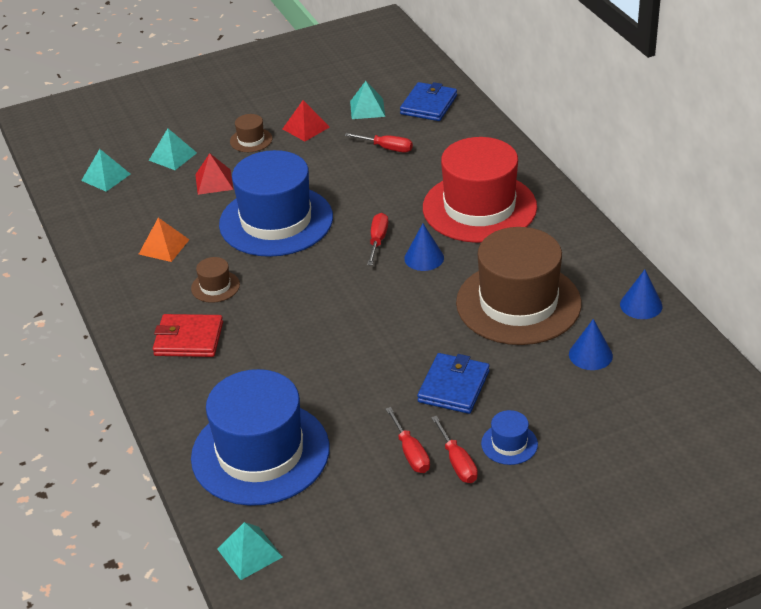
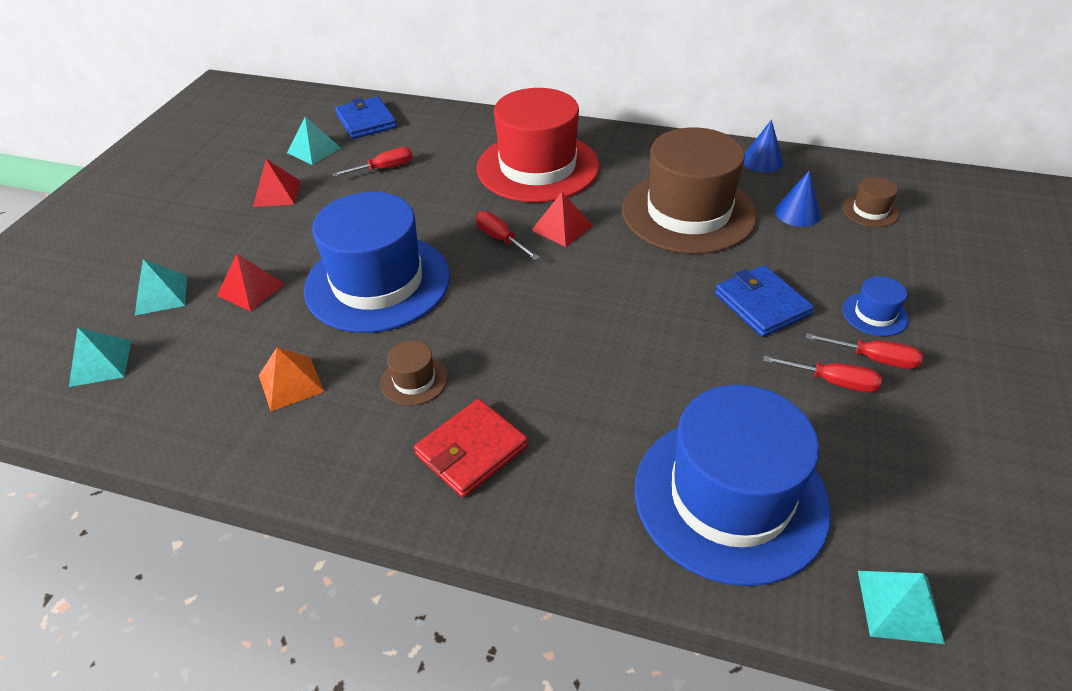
camera: 50 degrees left, 5 degrees up
(251, 140) = (233, 232): brown hat -> brown hat (870, 211)
(424, 258) = (562, 227): blue cone -> red pyramid

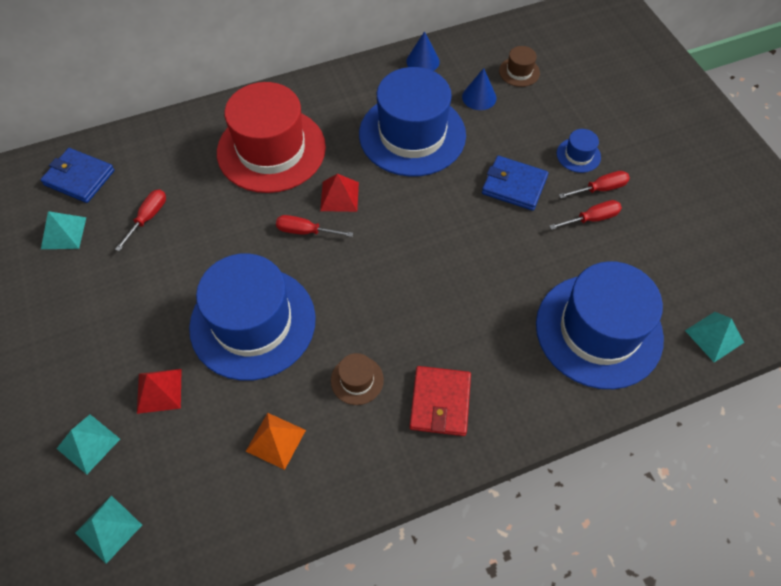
camera: 40 degrees left, 15 degrees up
(277, 193) = (79, 294): red pyramid -> none
(688, 212) = (412, 134): brown hat -> blue hat

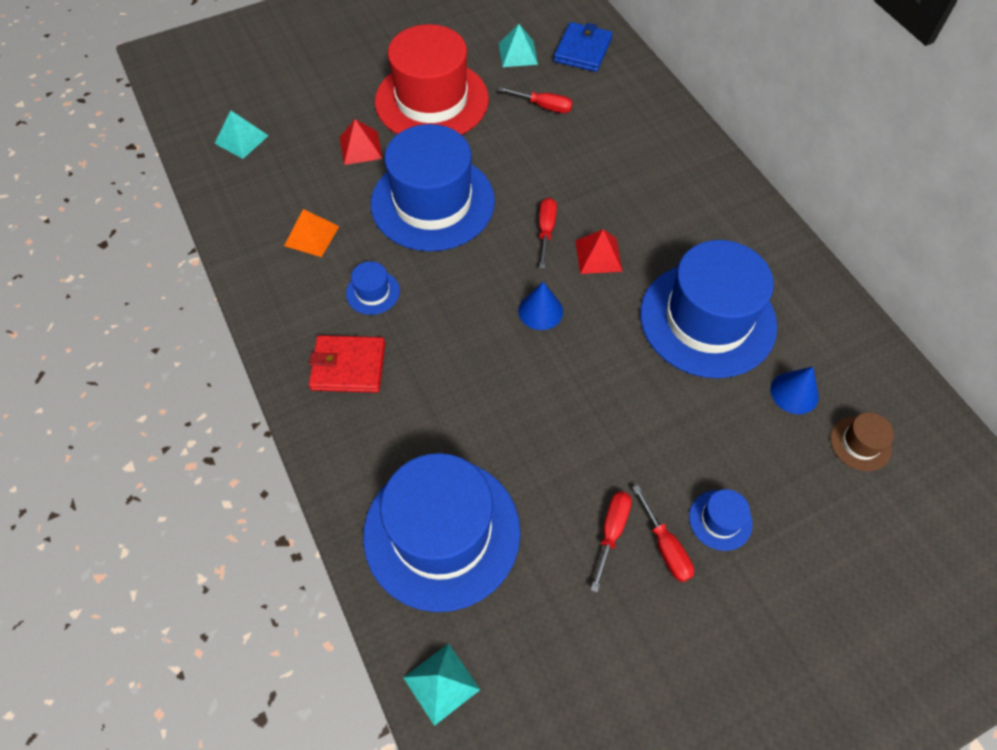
camera: 85 degrees right, 0 degrees up
(88, 443) = (313, 112): turquoise pyramid -> none
(271, 150) = (651, 188): red hat -> red hat (432, 100)
(357, 380) = (373, 292): brown hat -> blue hat
(423, 61) = (840, 323): blue cone -> blue cone (540, 311)
(514, 185) = (649, 437): blue wallet -> none
(591, 219) = (611, 532): red screwdriver -> red screwdriver turned 135 degrees counterclockwise

